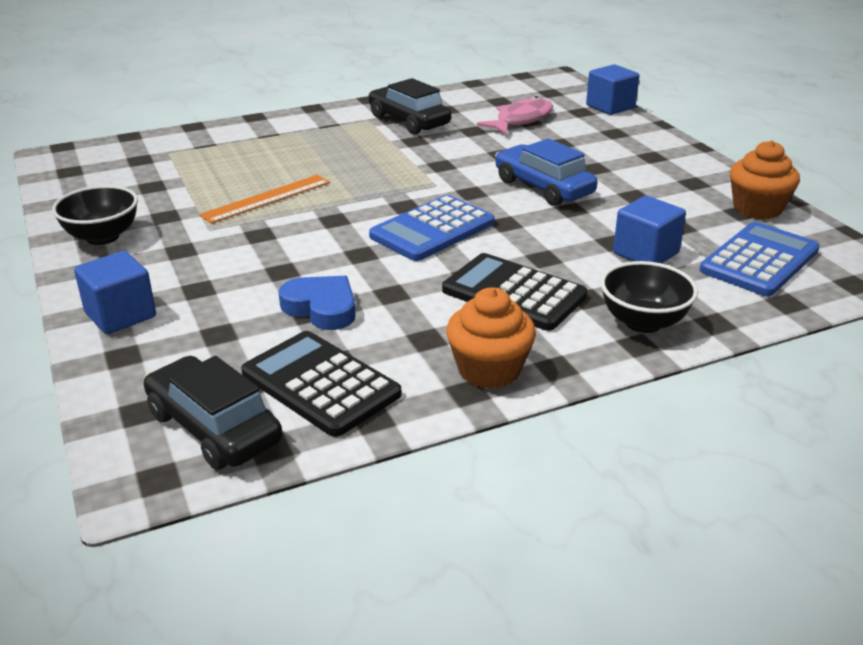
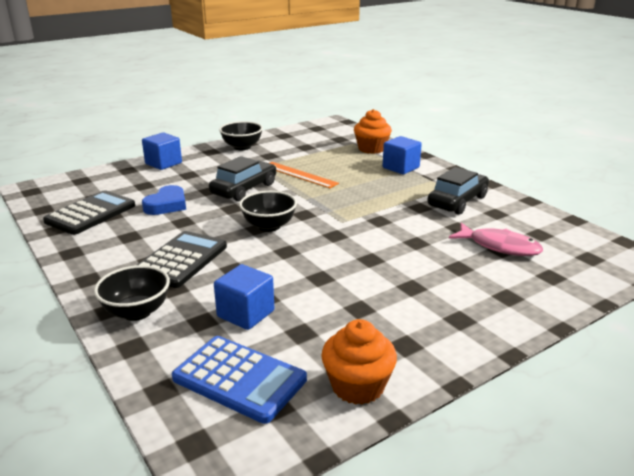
camera: 80 degrees right, 5 degrees down
(214, 428) = (62, 196): black car -> black car (244, 189)
(432, 230) = (269, 226): blue calculator -> black bowl
(489, 370) = (91, 257): orange cupcake -> orange cupcake (371, 149)
(543, 187) = (356, 263): blue car -> none
(610, 107) = (581, 293): blue cube -> blue cube (400, 168)

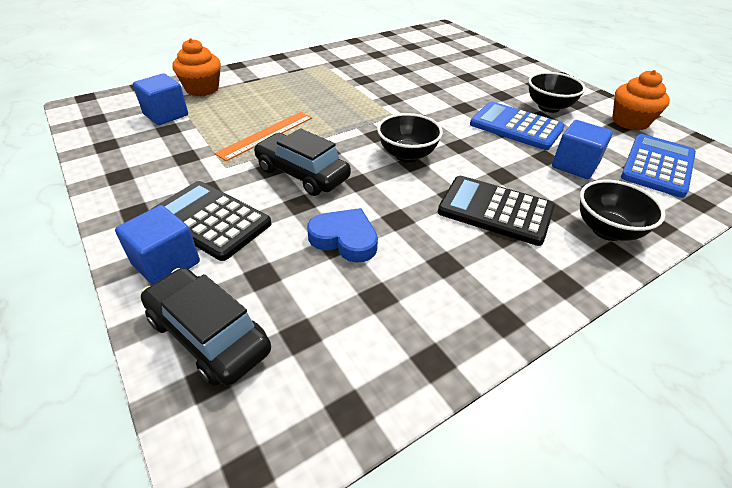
camera: 90 degrees left, 15 degrees up
(90, 213) = (371, 325): black calculator -> black calculator (210, 220)
(242, 147) = (134, 181): black bowl -> black bowl (549, 107)
(328, 287) = (516, 127): none -> blue calculator
(400, 168) = (267, 79): blue cube -> blue cube (166, 115)
(457, 201) = (353, 64): black car -> black car (208, 335)
(500, 246) = (432, 60): pink fish -> none

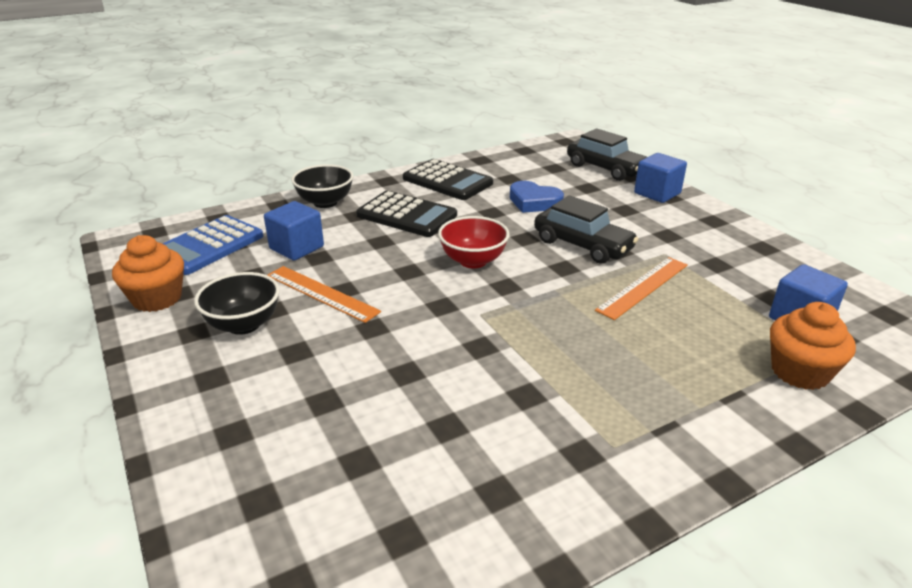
camera: 175 degrees left, 10 degrees down
(210, 220) = (645, 214): black calculator -> black calculator (447, 181)
(407, 155) = (473, 261): black bowl -> red bowl
(516, 127) = (321, 293): blue calculator -> orange ruler

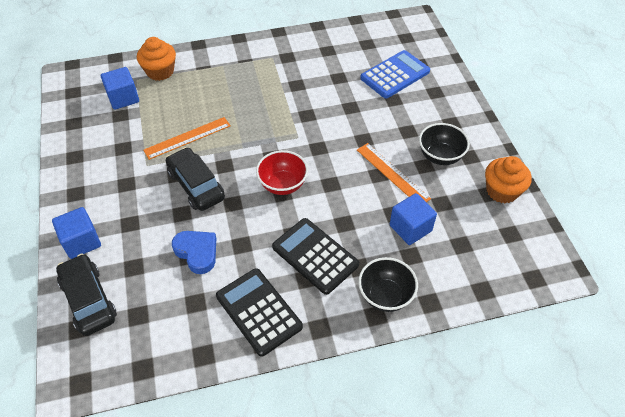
camera: 165 degrees left, 20 degrees up
(208, 246) = (481, 246): blue calculator -> blue calculator (395, 75)

